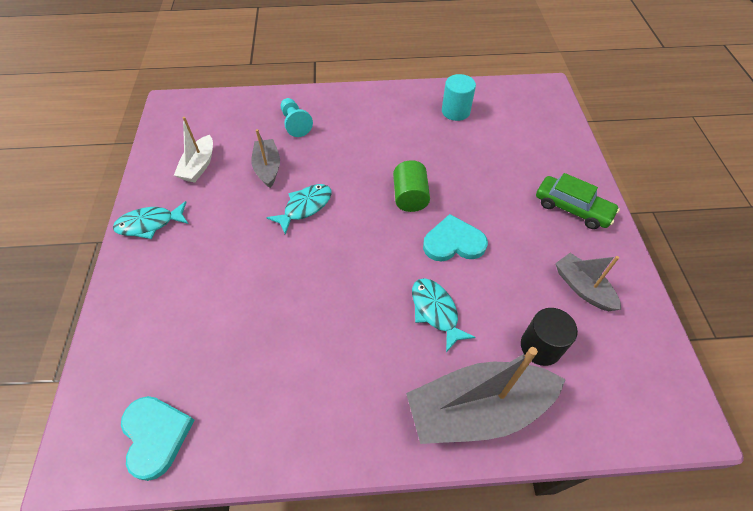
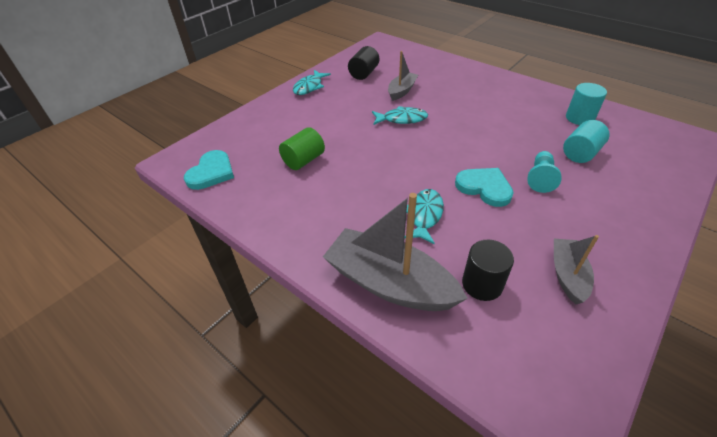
camera: 45 degrees right, 10 degrees down
(149, 224) = (309, 87): turquoise fish -> turquoise fish turned 90 degrees counterclockwise
(199, 166) = (364, 73): white boat -> black cylinder
(295, 124) = (445, 77): turquoise pawn -> turquoise pawn (540, 178)
(410, 197) = (481, 148): green cylinder -> green cylinder (303, 160)
(489, 152) = (580, 153): none -> turquoise cylinder
(572, 208) = (622, 223): green car -> none

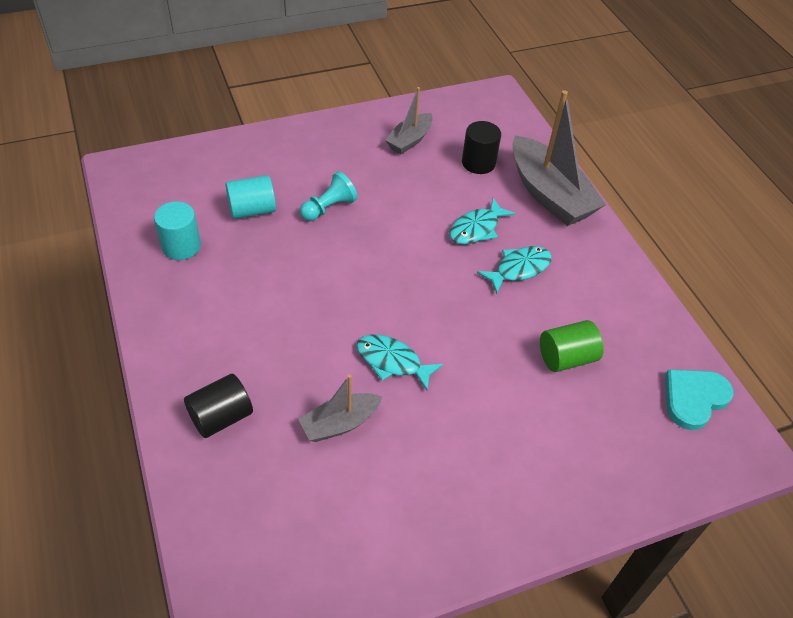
camera: 155 degrees left, 5 degrees up
(309, 87) = (483, 528): turquoise fish -> turquoise fish (519, 269)
(364, 73) = (361, 514): black cylinder -> black cylinder (221, 417)
(484, 187) = (393, 225): turquoise heart -> none

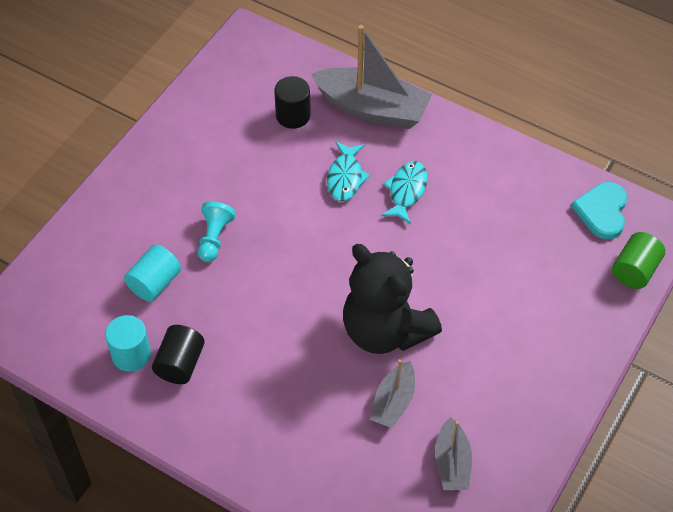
camera: 35 degrees left, 5 degrees up
(221, 417) = (307, 460): black cylinder -> black cylinder (180, 364)
(392, 362) = (385, 330): turquoise fish -> black teddy bear
(409, 140) = (218, 130): grey boat -> grey boat (452, 463)
(566, 358) = (498, 240): green cylinder -> green cylinder (635, 270)

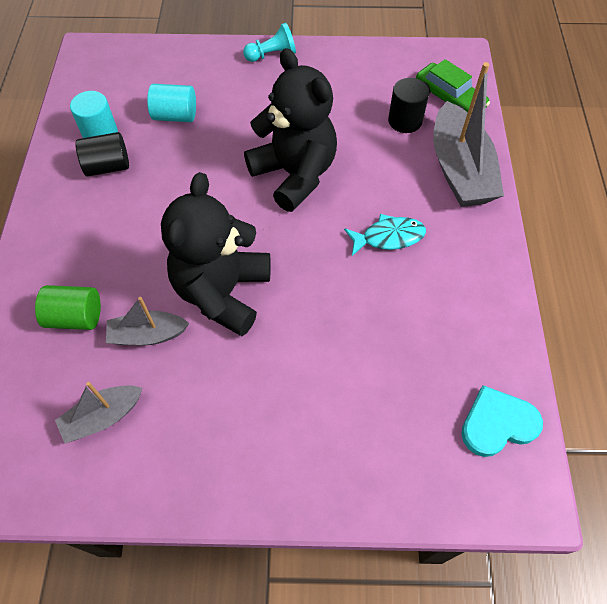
camera: 60 degrees right, 5 degrees up
(214, 238) = (242, 130): turquoise pawn -> turquoise pawn (272, 55)
(291, 72) = (449, 98): none -> green car
(295, 223) = (294, 174): none -> black teddy bear
(345, 177) = (368, 186): turquoise fish -> none
(635, 270) = (444, 494): green cylinder -> green cylinder (75, 317)

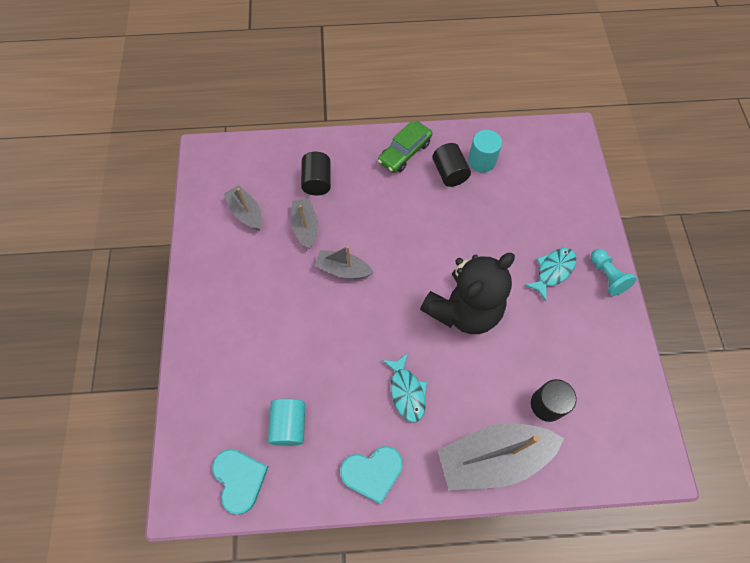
camera: 85 degrees right, 5 degrees up
(75, 317) = (317, 181): green cylinder -> black cylinder
(175, 116) = (512, 209): turquoise cylinder -> turquoise cylinder (289, 425)
(222, 292) = (343, 269): black teddy bear -> grey boat
(259, 93) = (553, 271): none -> turquoise fish
(449, 98) = (588, 450): green car -> green car (404, 152)
(480, 277) = (372, 472): none -> turquoise heart

